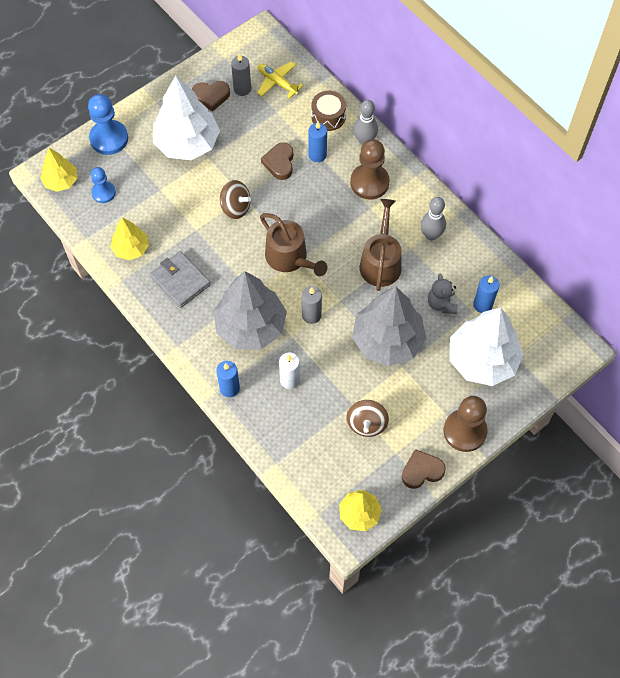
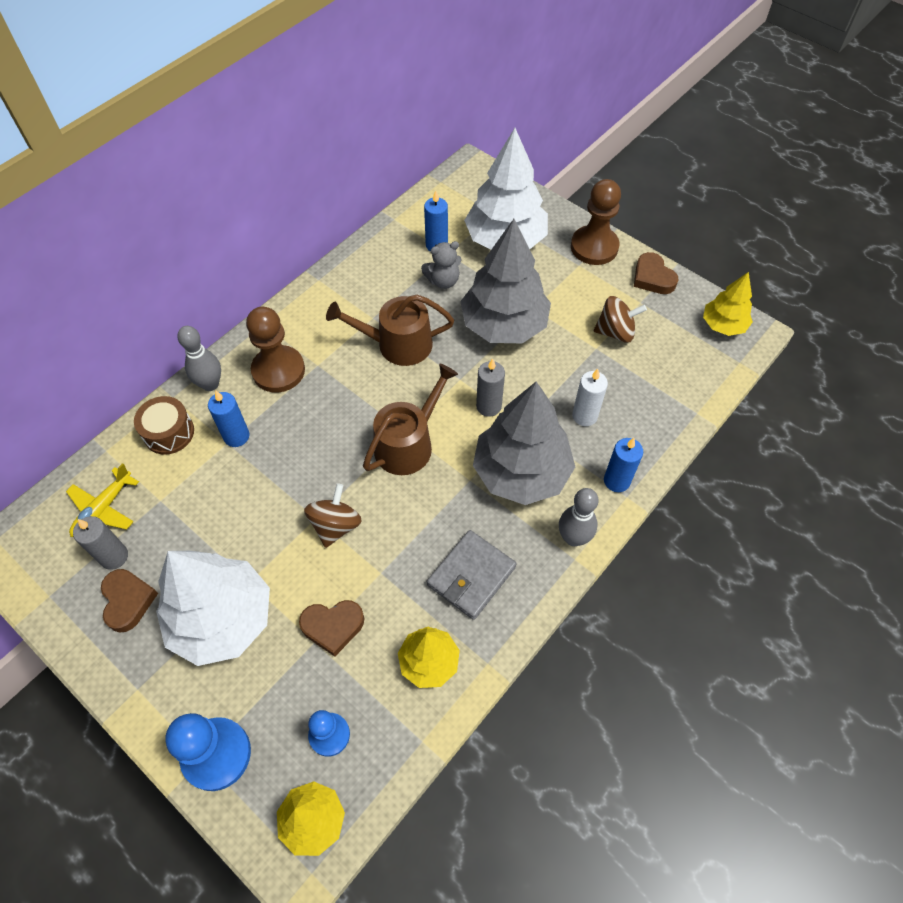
camera: 100 degrees left, 5 degrees down
(279, 163) = (253, 481): brown heart -> brown heart (333, 626)
(431, 235) = (350, 299): grey bowling pin -> grey bowling pin (573, 538)

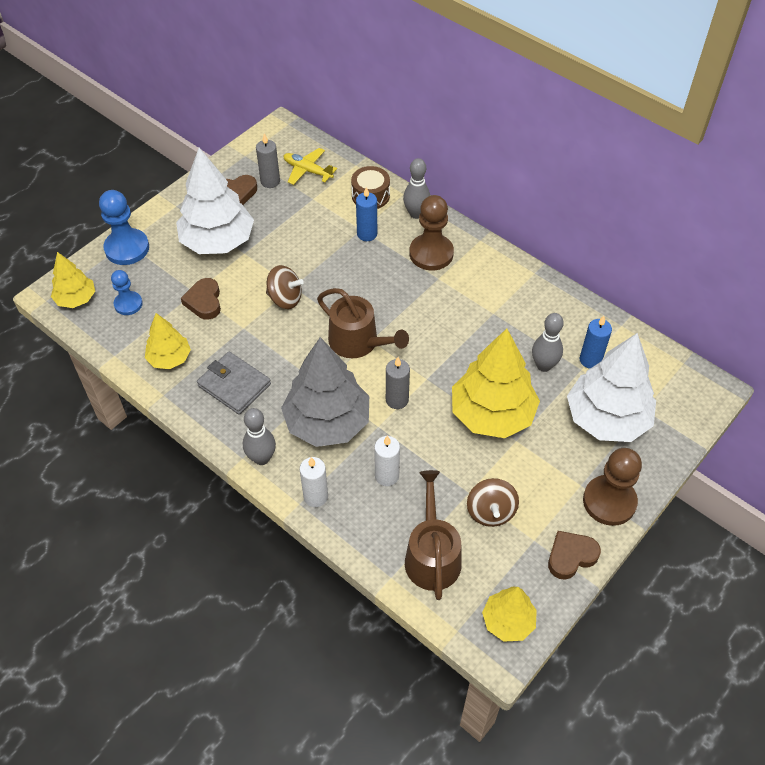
camera: 90 degrees right, 5 degrees down
(397, 344) = (463, 332): brown watering can -> brown watering can (432, 555)
(443, 281) = (544, 365): grey teddy bear -> grey bowling pin
(504, 325) = (492, 414): grey tree -> yellow tree
(616, 481) = (315, 496): blue candle -> white candle

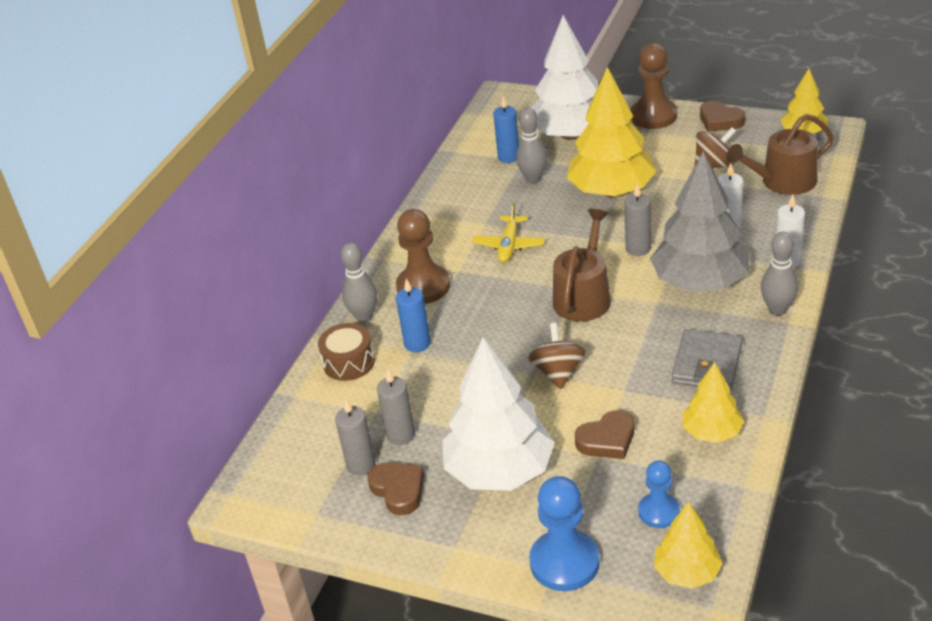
camera: 105 degrees left, 15 degrees down
(283, 205) = (401, 435): none -> grey candle
(307, 171) = (324, 436): yellow plane -> yellow plane (509, 245)

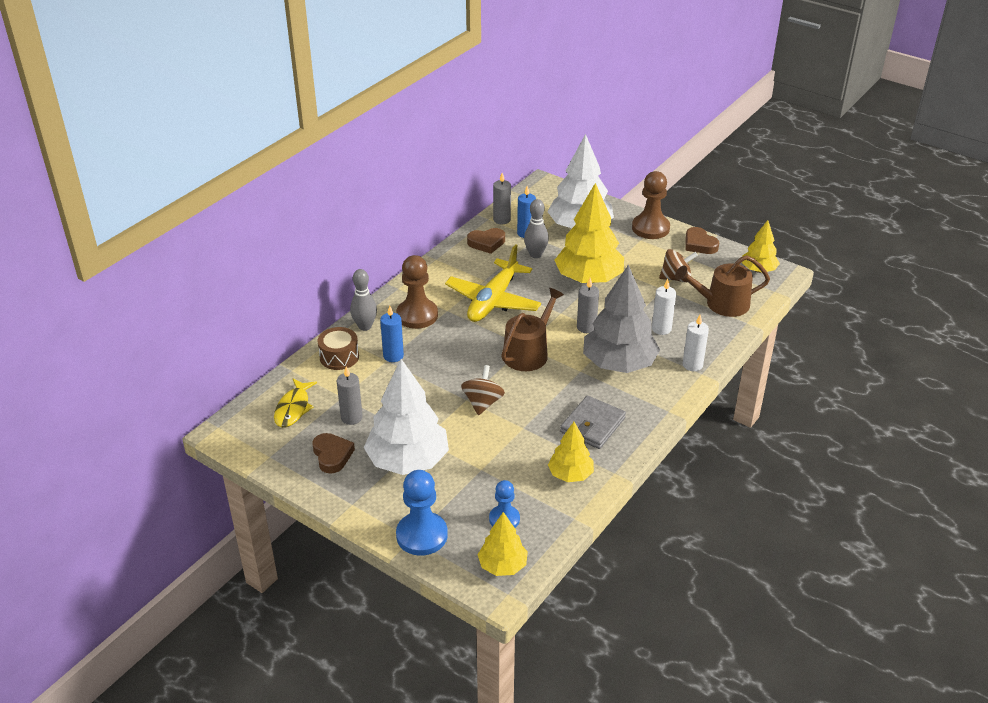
camera: 10 degrees right, 0 degrees up
(319, 443) = (293, 408): none -> yellow fish
(361, 465) = (315, 431): grey candle -> grey candle (501, 220)
(509, 245) = (493, 301): yellow plane -> yellow plane, size x1.78
(607, 440) = (493, 460): brown heart -> brown heart (486, 243)
(777, 309) = (665, 399): grey bowling pin -> none

